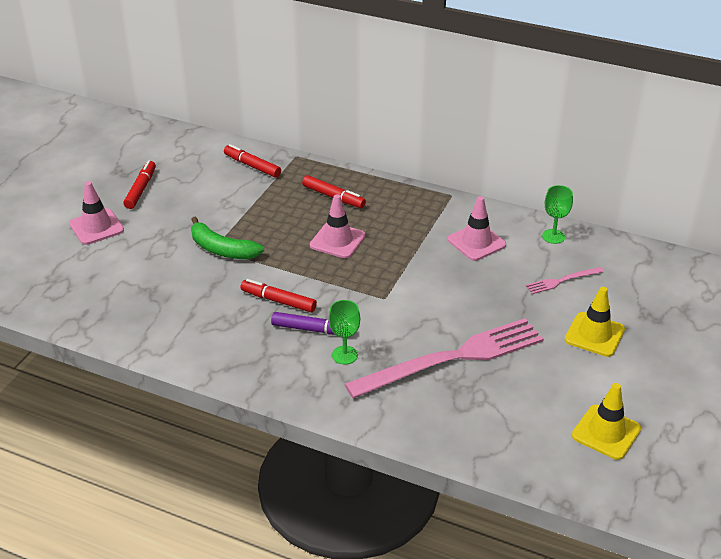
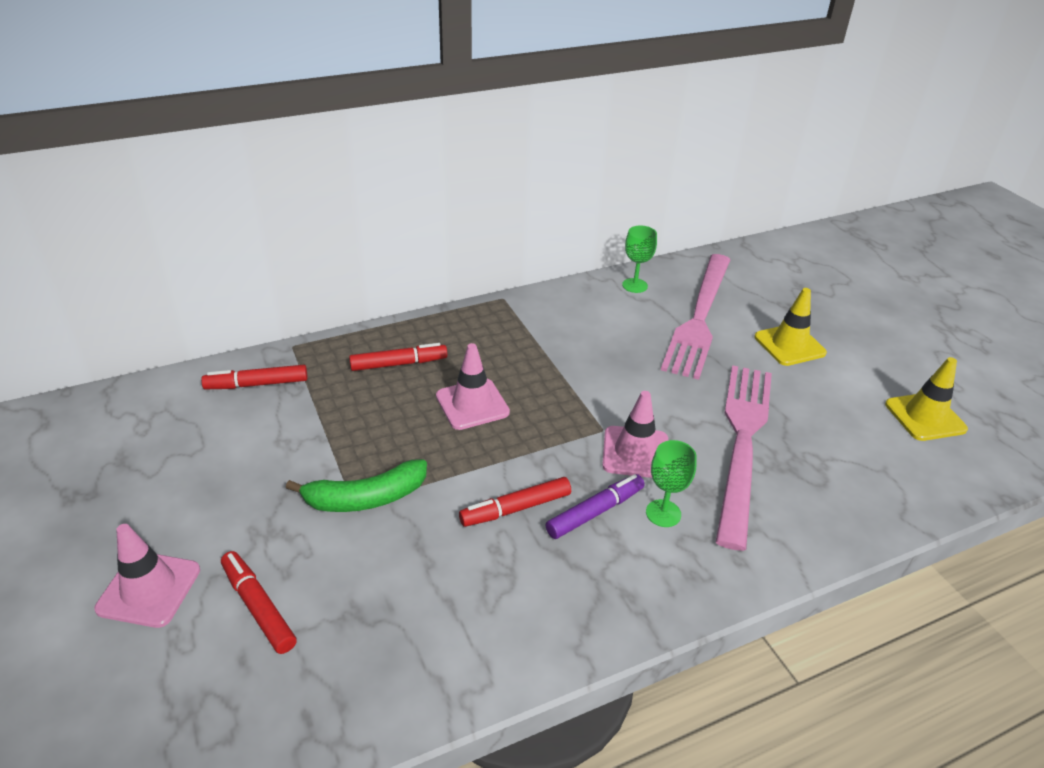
camera: 50 degrees left, 0 degrees up
(141, 189) = (145, 498): red marker -> red marker (258, 607)
(476, 242) = (590, 326): pink traffic cone -> pink traffic cone (635, 452)
(562, 281) = (699, 317): pink fork -> pink fork, size x2.33

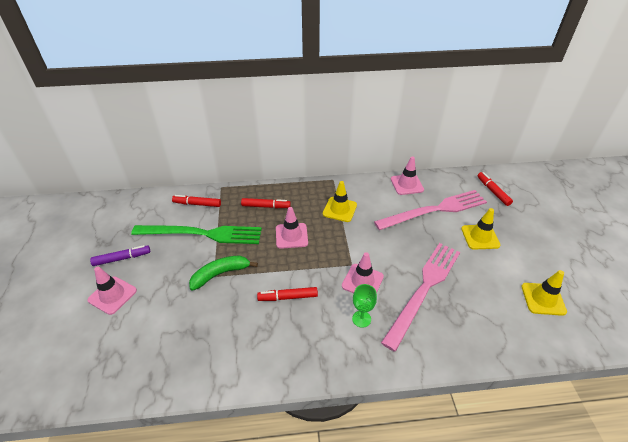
camera: 20 degrees right, 5 degrees up
(258, 607) = (152, 316): red marker -> red marker (493, 191)
(293, 435) = (202, 234): none -> green fork
(365, 498) = (220, 274): green banana -> green banana turned 150 degrees clockwise
(539, 345) = (339, 209): none -> yellow traffic cone
(595, 512) = (326, 309): purple marker -> purple marker (122, 258)
(634, 285) = (407, 184): green goblet -> pink traffic cone
(699, 317) = (435, 210): pink fork -> pink fork turned 150 degrees counterclockwise

